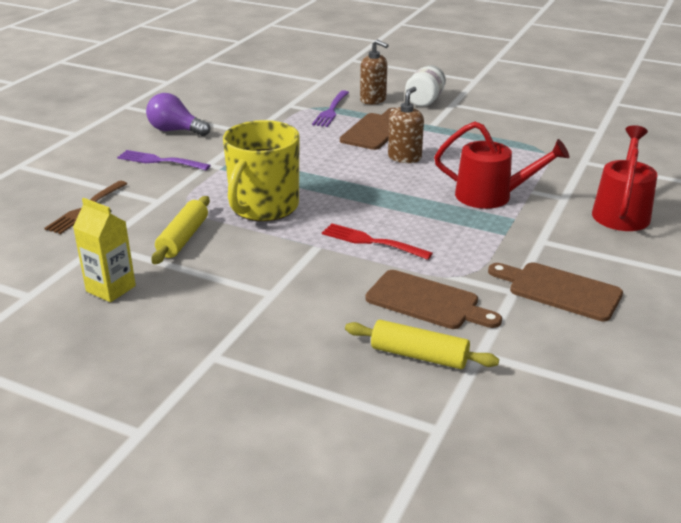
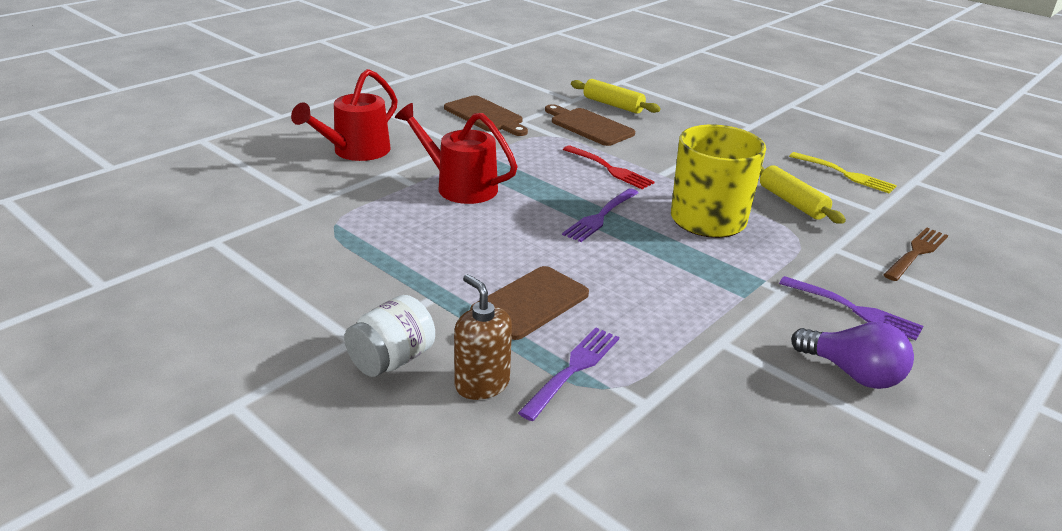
camera: 165 degrees left, 0 degrees up
(111, 288) = (844, 174): yellow carton -> yellow fork
(183, 238) = (792, 202): yellow rolling pin -> yellow rolling pin turned 60 degrees counterclockwise
(356, 192) = (600, 216): none -> purple fork
(404, 157) = (515, 250): brown soap dispenser -> none

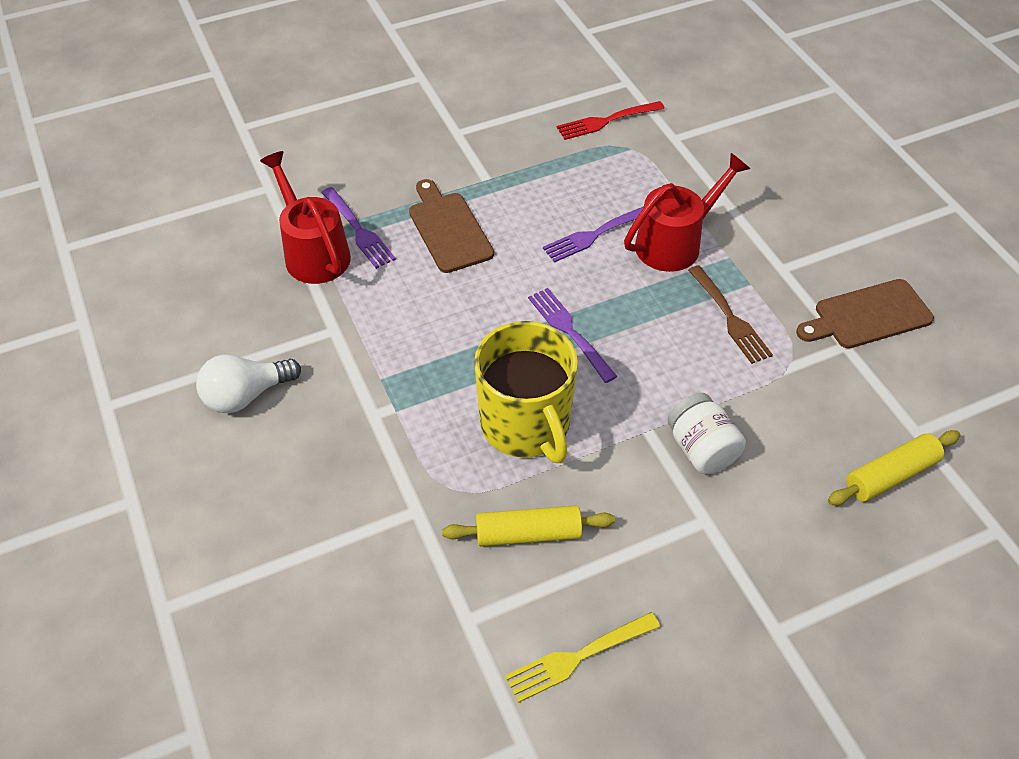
camera: 115 degrees right, 20 degrees up
(355, 152) = (782, 184): red watering can -> red watering can (313, 252)
(392, 360) = (424, 146): white jar -> white jar (701, 449)
(482, 384) = (373, 181): brown soap dispenser -> none
(589, 126) = (814, 414): brown cutting board -> none
(609, 168) = (679, 383): red fork -> red fork (607, 121)
(852, 373) = (246, 395): purple light bulb -> white light bulb
(853, 309) = (316, 454): purple fork -> purple fork (596, 234)
(916, 253) = (365, 591): brown fork -> brown fork (729, 317)

